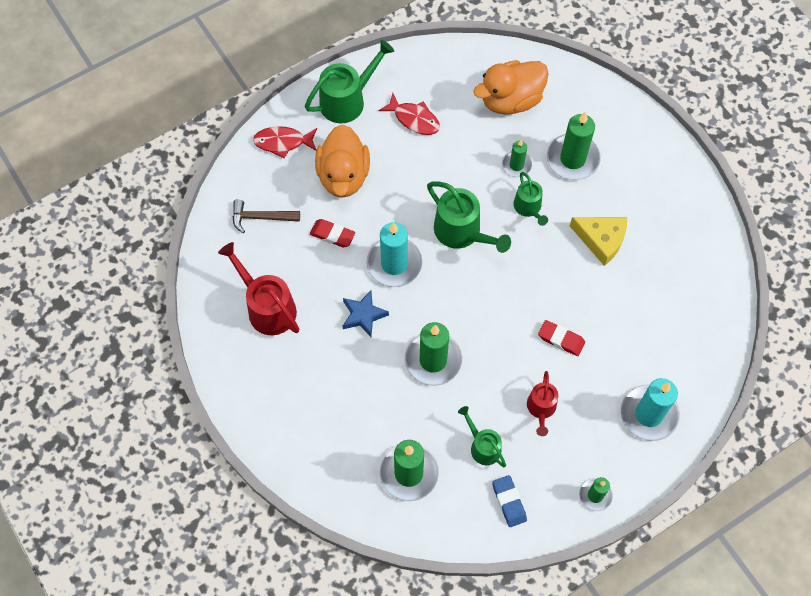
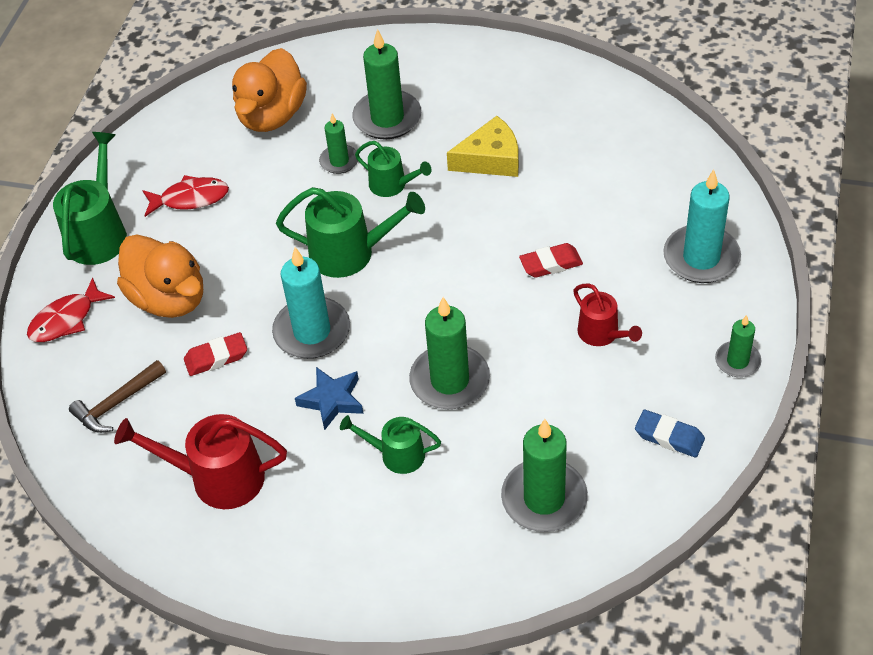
camera: 40 degrees left, 15 degrees down
(483, 446) = (587, 412): green watering can -> green watering can (397, 455)

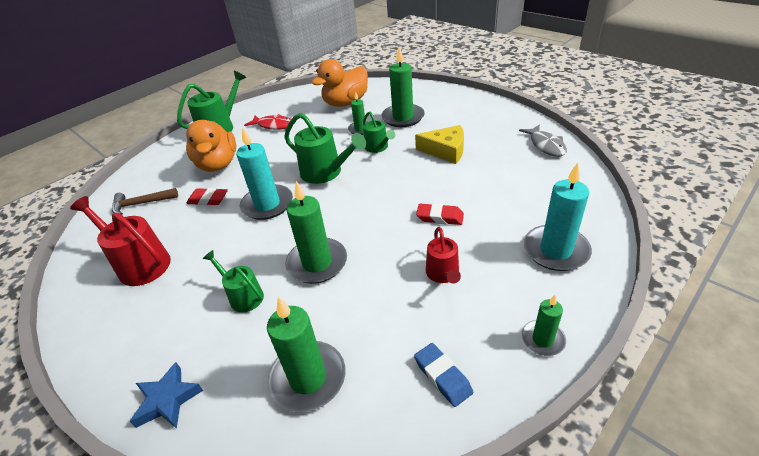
camera: 30 degrees right, 10 degrees down
(66, 319) = (166, 158): red fish -> none
(332, 400) = (240, 246): blue star -> blue star (168, 400)
(614, 107) = (546, 145): none -> grey fish

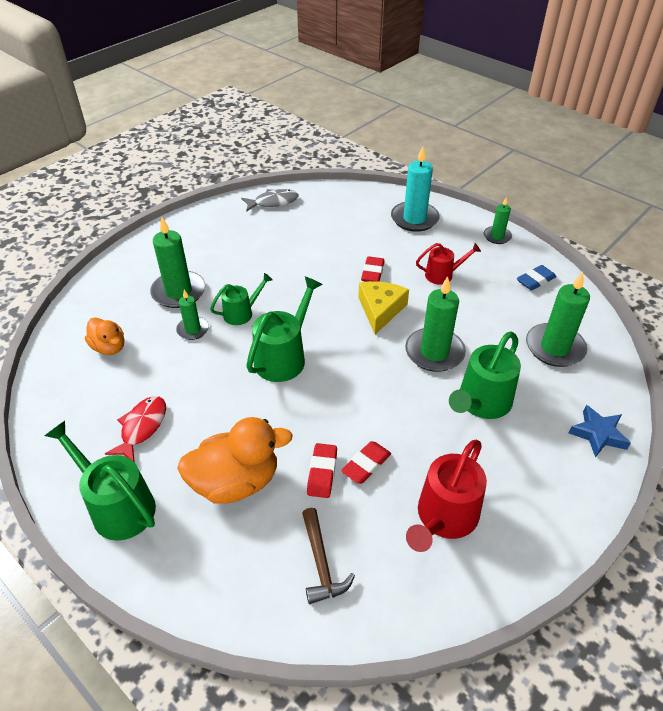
camera: 95 degrees left, 5 degrees up
(205, 221) = (366, 465): none -> red eraser
(243, 296) = (481, 403): green watering can -> green watering can, size x1.65
(267, 204) = (340, 405): turquoise candle -> none
(346, 103) = (109, 347): orange duck -> orange duck, size x0.58
(445, 151) = (264, 262): yellow cheese -> yellow cheese (380, 310)

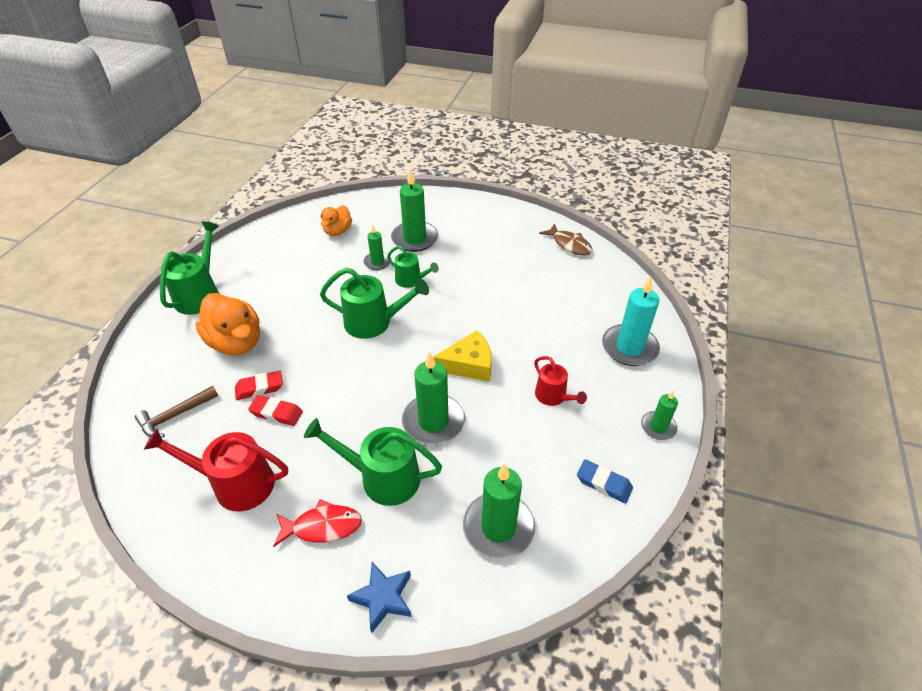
camera: 65 degrees right, 0 degrees up
(142, 427) = (270, 277): red fish -> red fish (323, 526)
(273, 202) = (569, 245): grey fish -> brown fish
(372, 273) = (518, 342): red eraser -> none

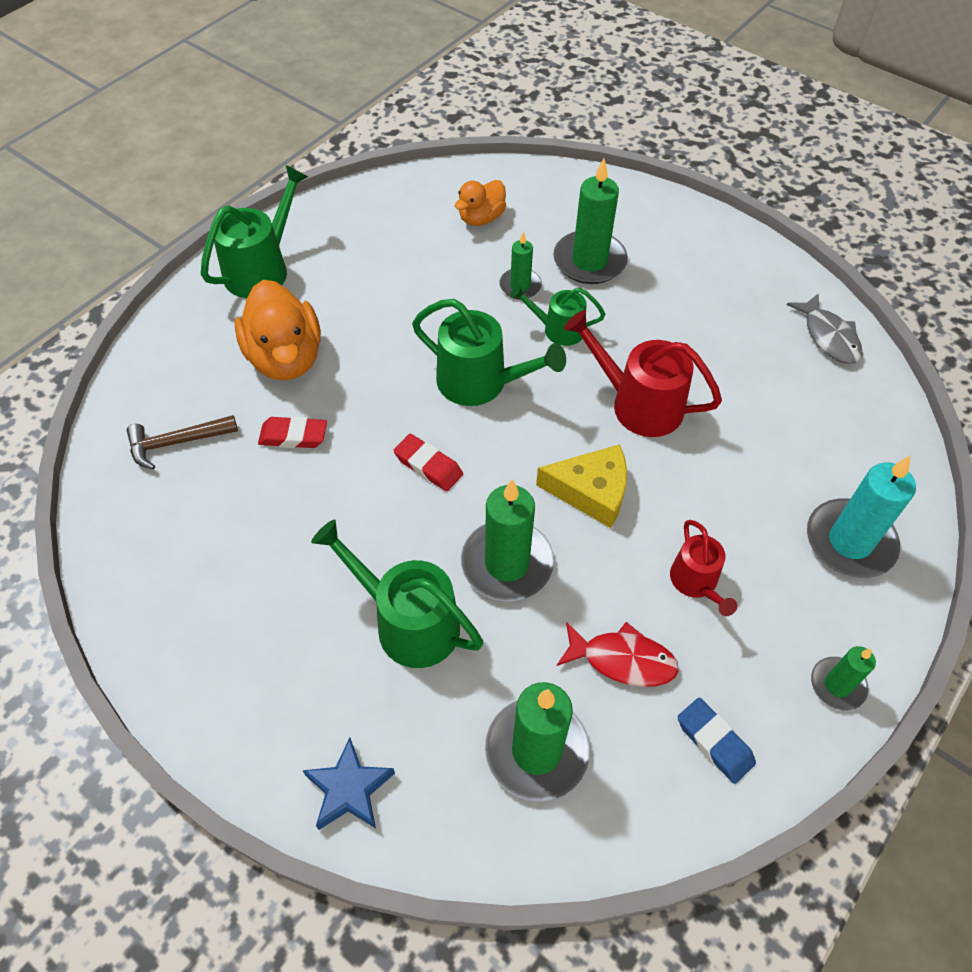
camera: 20 degrees right, 10 degrees up
(236, 484) = (221, 565): red watering can -> red watering can (638, 404)
(276, 413) = (303, 480): red eraser -> red eraser (428, 466)
(323, 526) = (308, 663): red fish -> red fish (623, 660)
(411, 280) = (558, 330): green watering can -> green watering can turned 135 degrees clockwise
(569, 245) = (829, 337): brown fish -> grey fish

